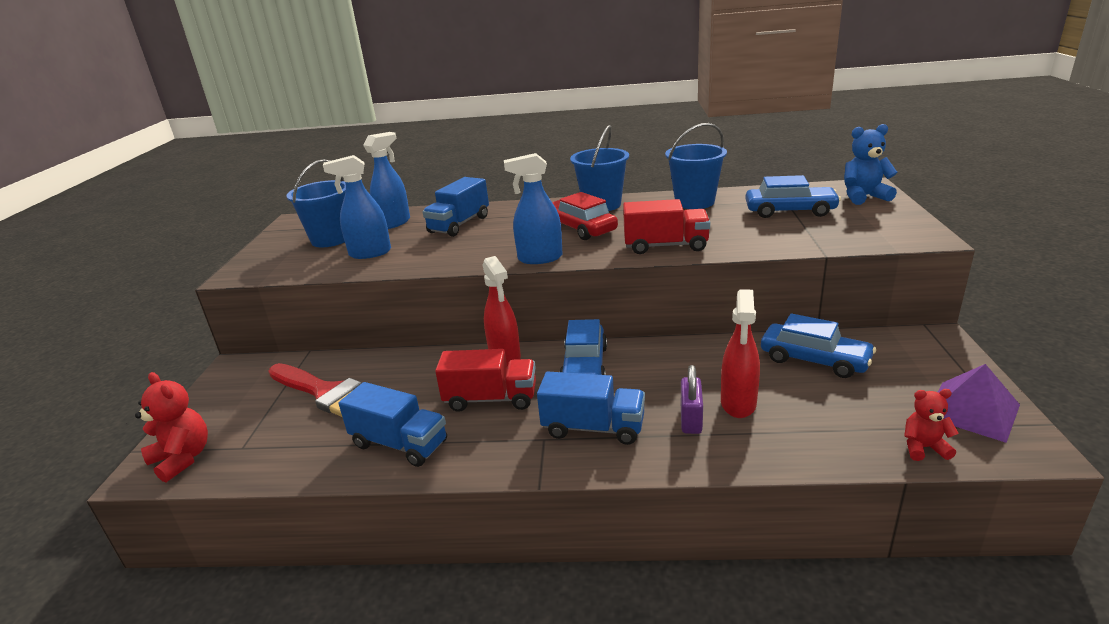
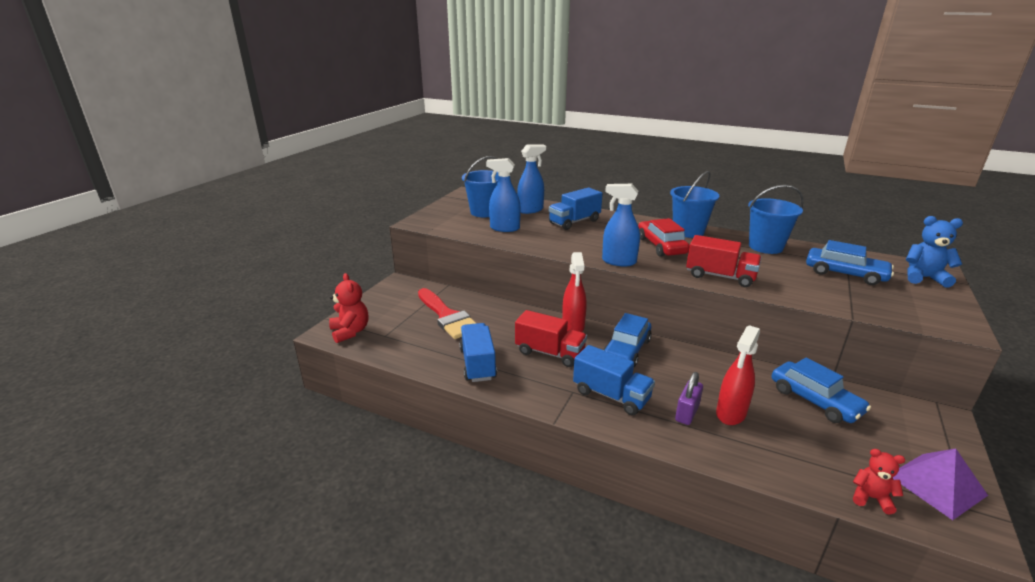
camera: 20 degrees right, 0 degrees up
(399, 444) = (477, 364): blue truck -> blue truck turned 150 degrees counterclockwise

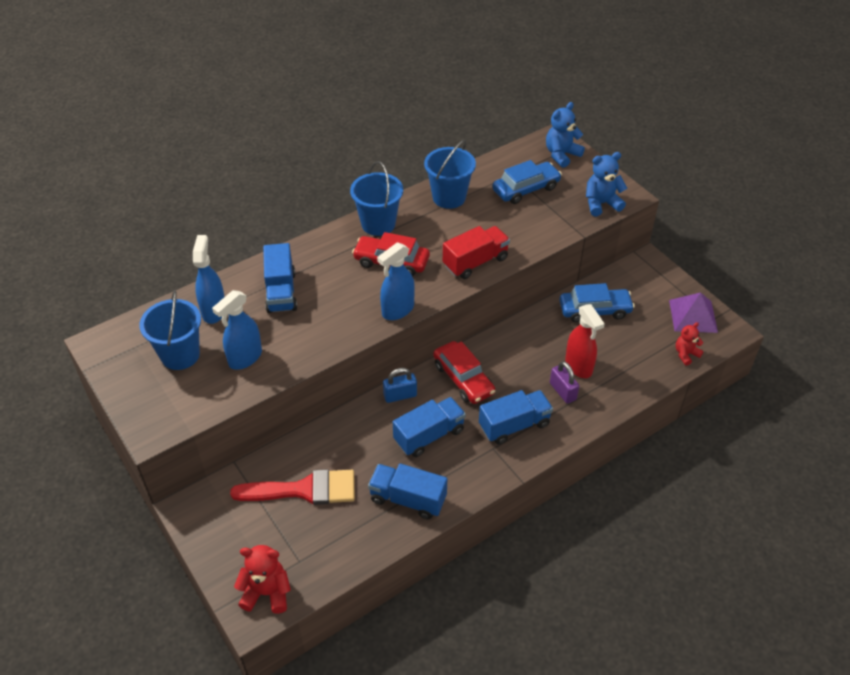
camera: 60 degrees left, 20 degrees up
(550, 353) = (429, 435): red truck -> blue truck
(573, 326) = (400, 395): red spray bottle -> blue padlock
(626, 350) = (463, 379): blue car -> red car
(914, 315) = (601, 204): none -> blue teddy bear

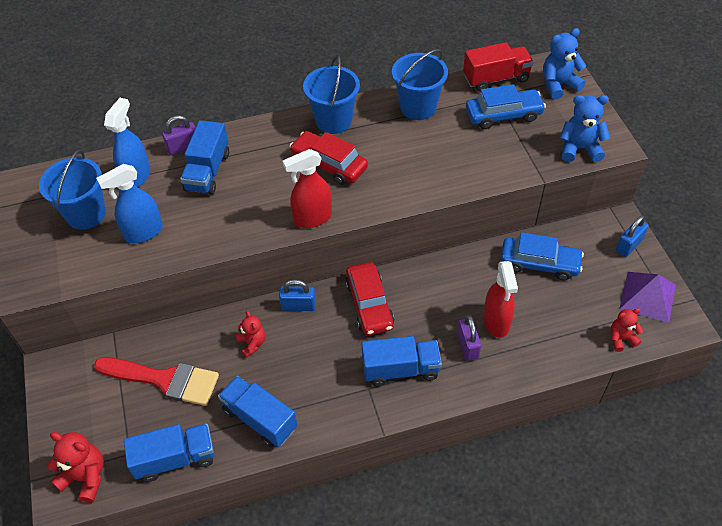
camera: 20 degrees right, 5 degrees up
(247, 276) = (183, 147): none -> purple padlock
(372, 438) = (252, 343): none -> red teddy bear
(397, 310) = (312, 218): blue spray bottle -> red spray bottle
(429, 435) = (309, 356): blue truck -> blue truck (175, 459)
(475, 262) = (415, 184): red truck -> red truck (496, 78)
(661, 278) = (629, 245): none -> blue padlock

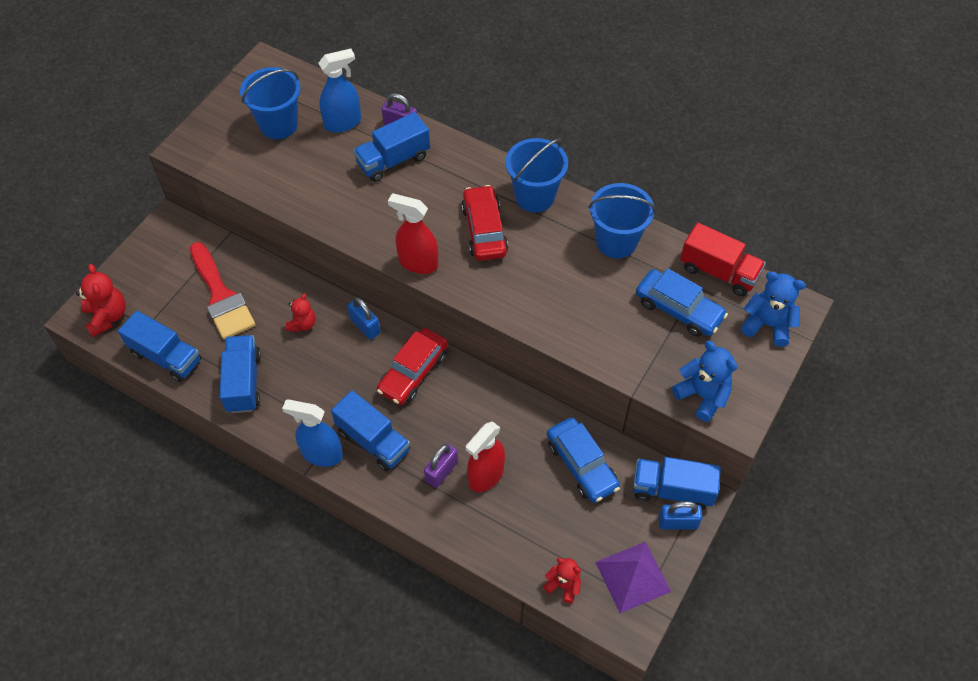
camera: 45 degrees right, 5 degrees up
(143, 232) = (297, 171): blue spray bottle -> blue spray bottle (321, 454)
(603, 231) = (672, 490): none -> blue truck

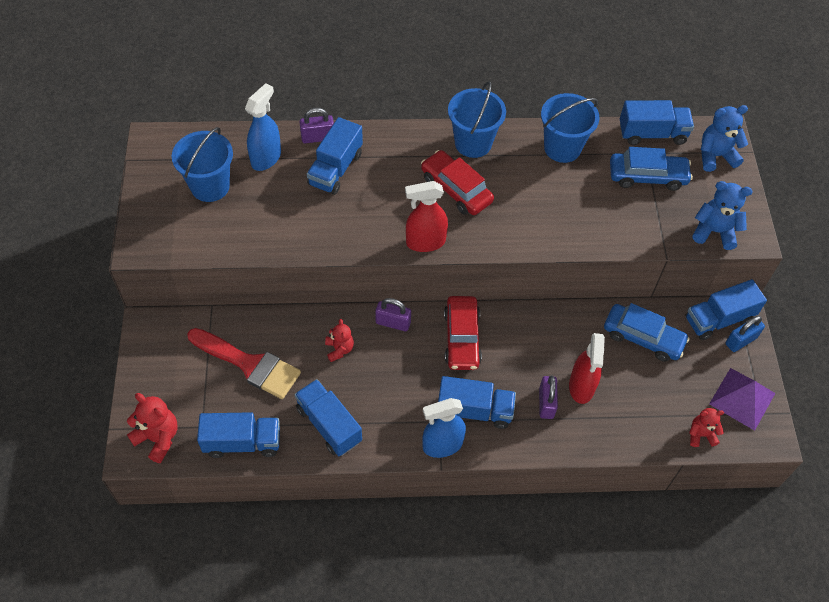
camera: 35 degrees left, 0 degrees up
(365, 326) = (393, 322): blue padlock -> purple padlock
(718, 272) = (652, 134): red truck -> blue truck

